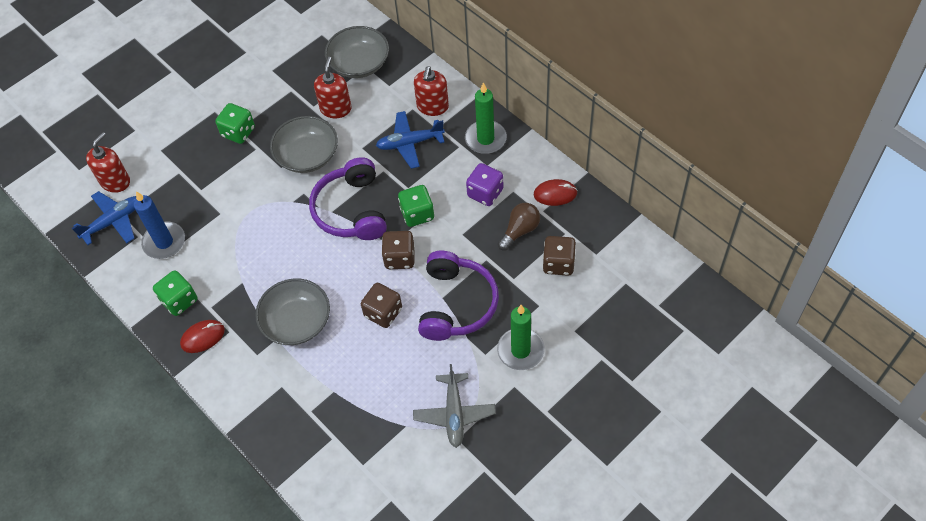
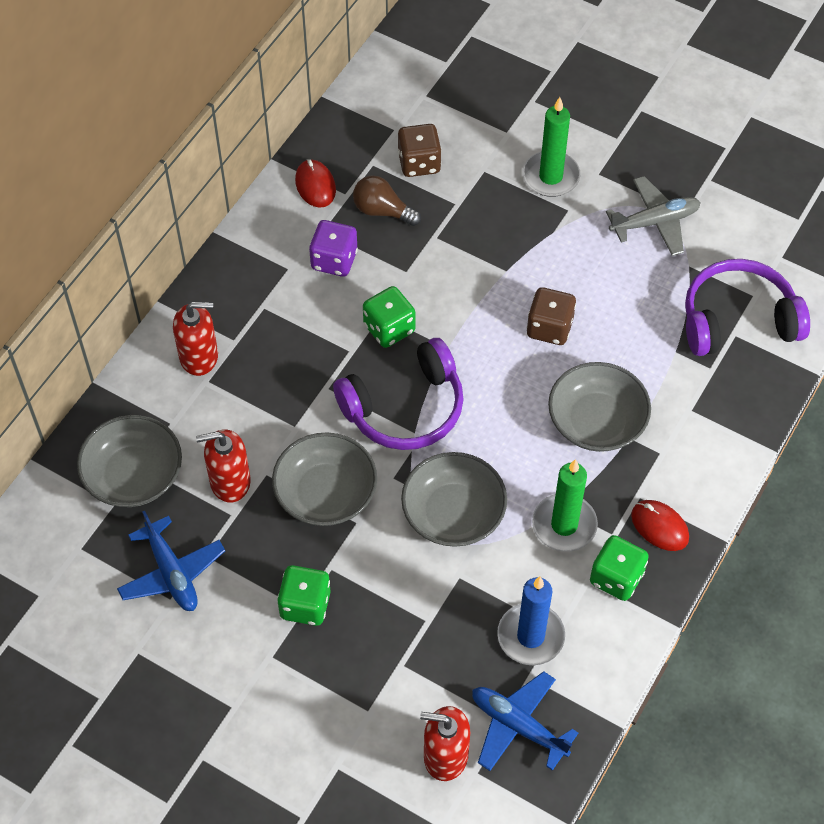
camera: 110 degrees left, 0 degrees up
(264, 220) = (453, 513): none -> grey bowl
(399, 258) = (463, 331): brown dice -> none
(410, 143) = (272, 368): blue plane -> blue plane (172, 573)
(456, 304) = (510, 253): purple headphones -> purple headphones (738, 320)
(485, 139) = (243, 279): green candle -> green candle (564, 525)

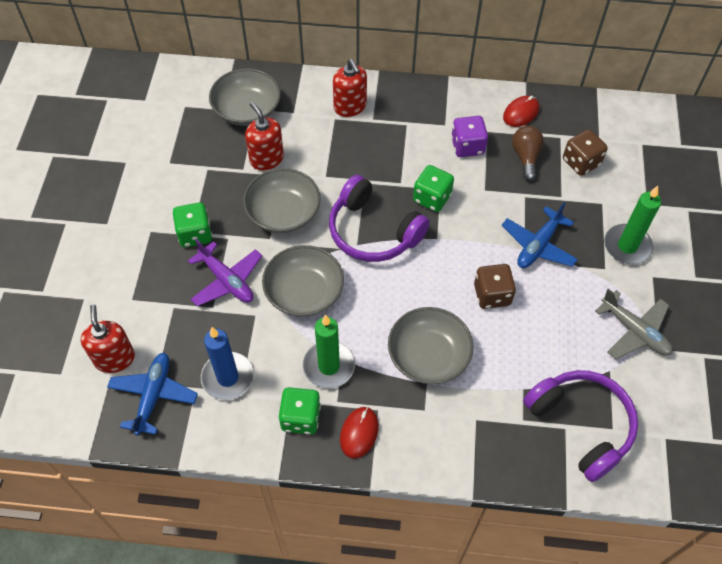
camera: 65 degrees right, 0 degrees up
(172, 573) = (187, 156): blue plane -> blue plane (538, 245)
(394, 592) = (227, 280): none -> purple plane

